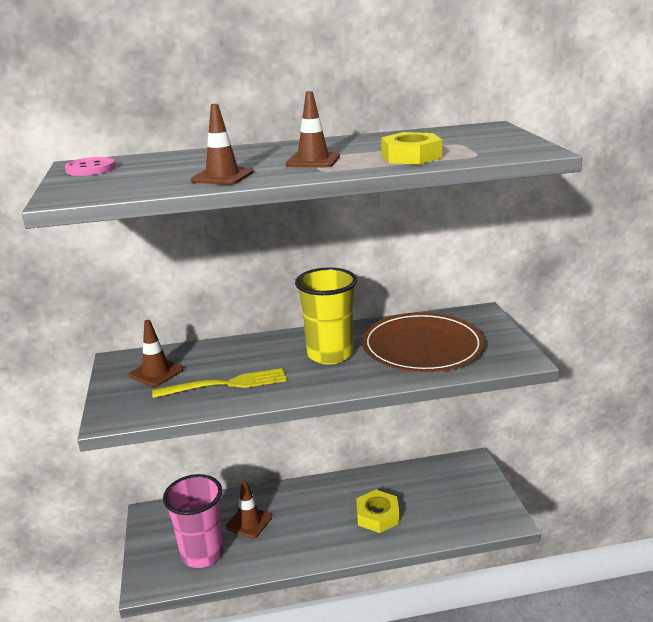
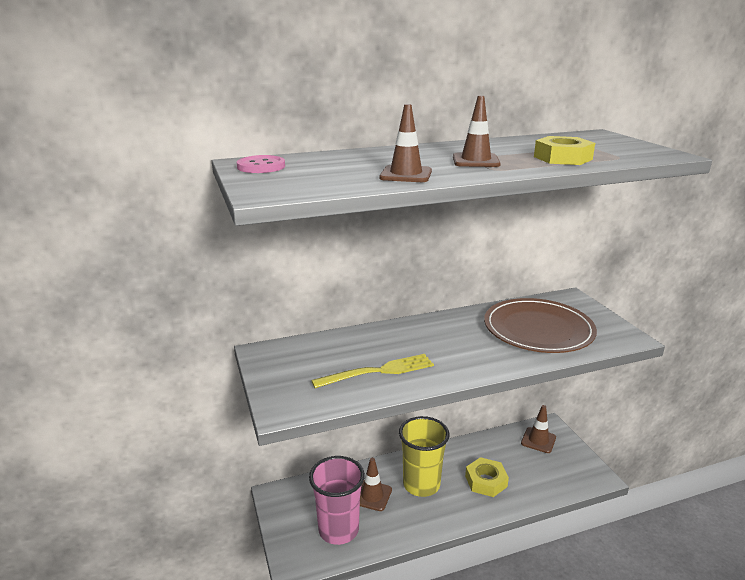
camera: 10 degrees left, 0 degrees up
(156, 372) = (305, 363): brown traffic cone -> brown traffic cone (538, 440)
(330, 354) = (460, 339): yellow cup -> yellow cup (421, 484)

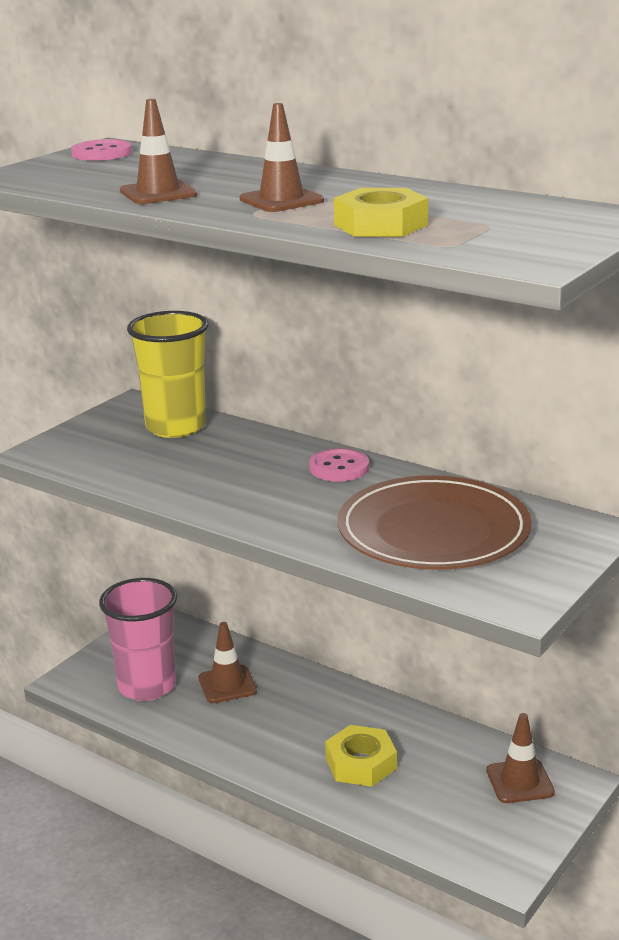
camera: 55 degrees right, 0 degrees up
(379, 371) = (175, 470): yellow fork -> none
(421, 484) = (290, 713): yellow cup -> yellow cup (176, 427)
(439, 326) = (339, 468): none -> pink button

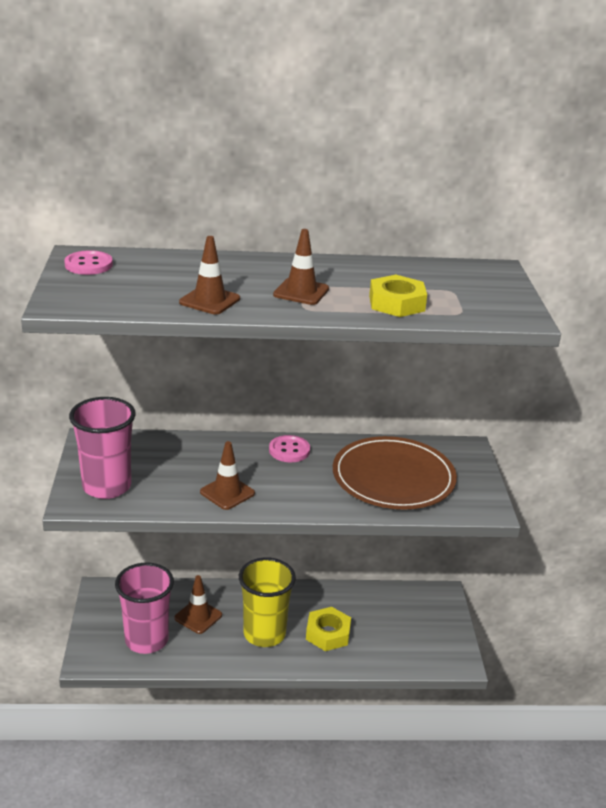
camera: 40 degrees left, 5 degrees up
(89, 447) = (107, 486): none -> pink cup
(176, 427) = (146, 451): yellow cup -> yellow cup (264, 634)
(520, 781) = (417, 606): brown traffic cone -> brown traffic cone (227, 493)

